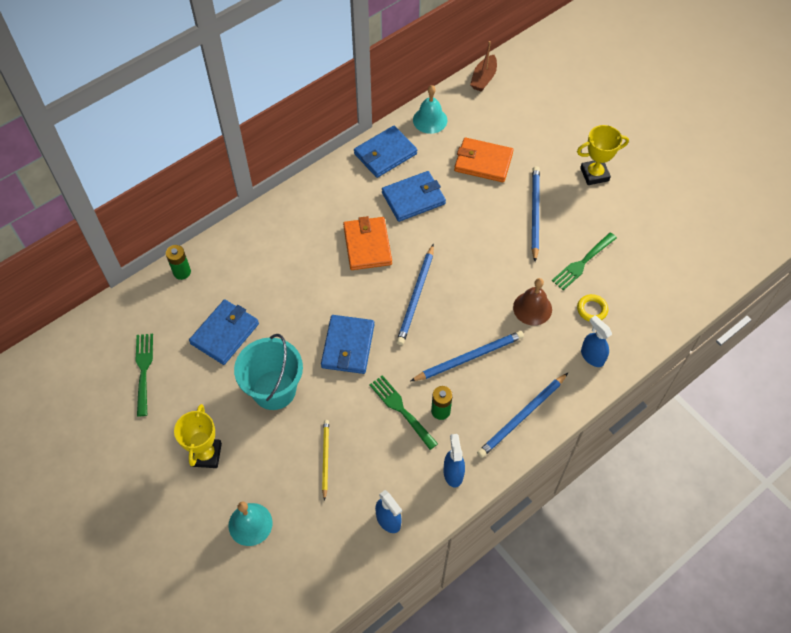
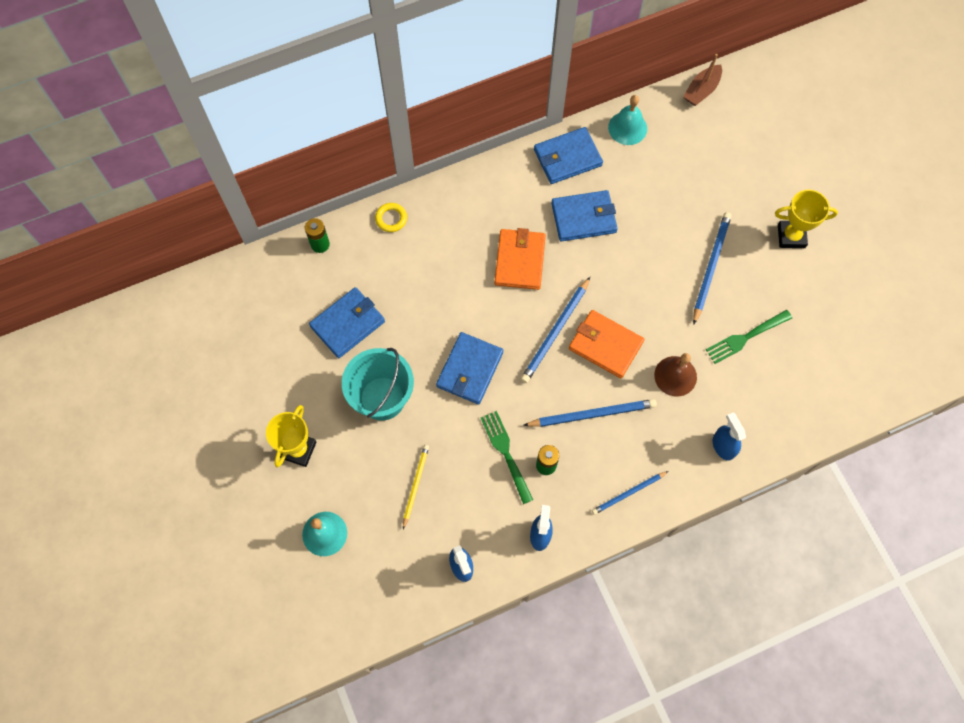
camera: 15 degrees right, 10 degrees up
(144, 371) = (257, 344): green fork -> none
(483, 162) = (672, 192): orange wallet -> orange wallet (605, 345)
(522, 417) = (628, 493): blue pencil -> blue pencil, size x0.64
(592, 309) = (739, 393): yellow ring -> yellow ring (391, 219)

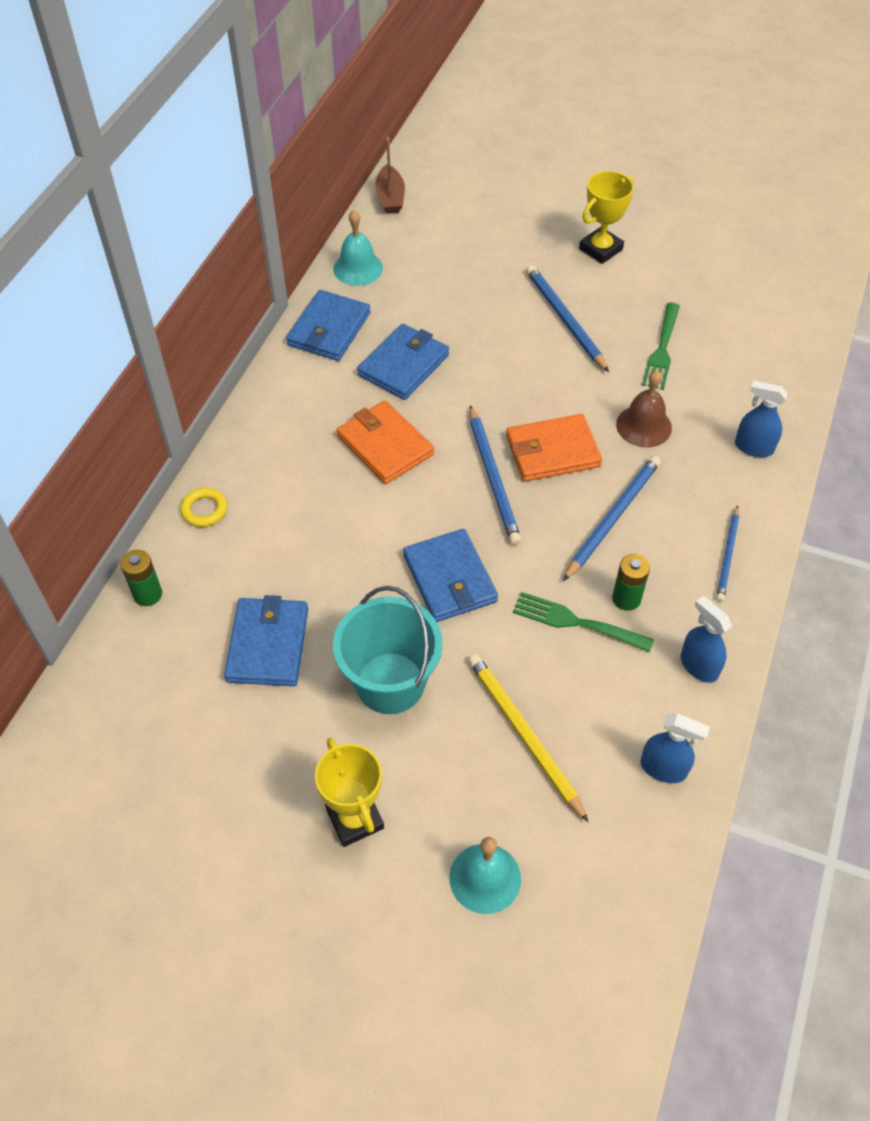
camera: 45 degrees left, 15 degrees down
(415, 485) = (524, 735): yellow pencil -> yellow pencil, size x1.57

